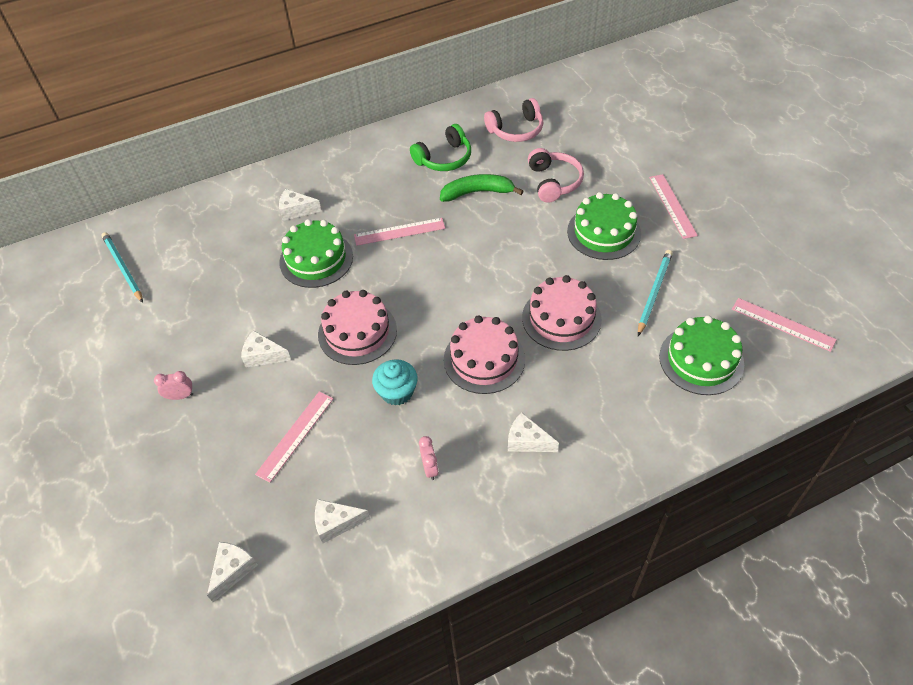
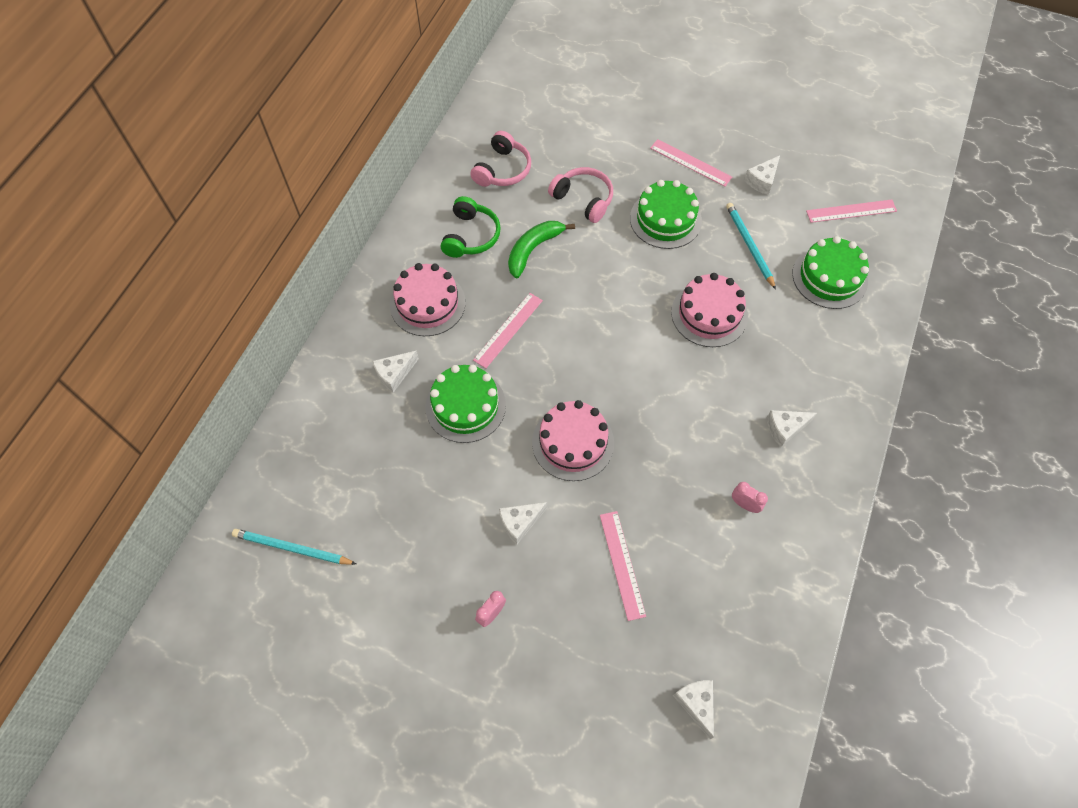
camera: 45 degrees left, 10 degrees up
(336, 523) = (727, 602): white cheese -> white cheese (762, 181)
(397, 392) = (657, 466): turquoise cupcake -> none
(484, 359) = (690, 389): pink cake -> pink cake (427, 303)

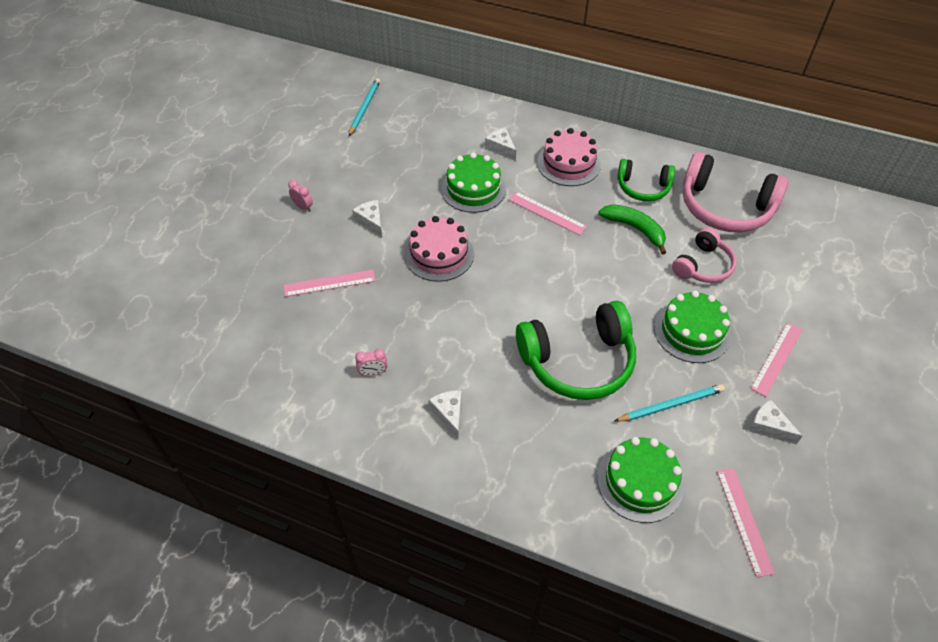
camera: 90 degrees right, 10 degrees down
(502, 169) = (725, 207): pink headphones -> pink headphones, size x1.71
(696, 704) = (211, 325): white cheese -> none
(709, 314) = (578, 361): pink cake -> green headphones
(744, 504) = (373, 373): pink clock -> pink clock turned 45 degrees clockwise

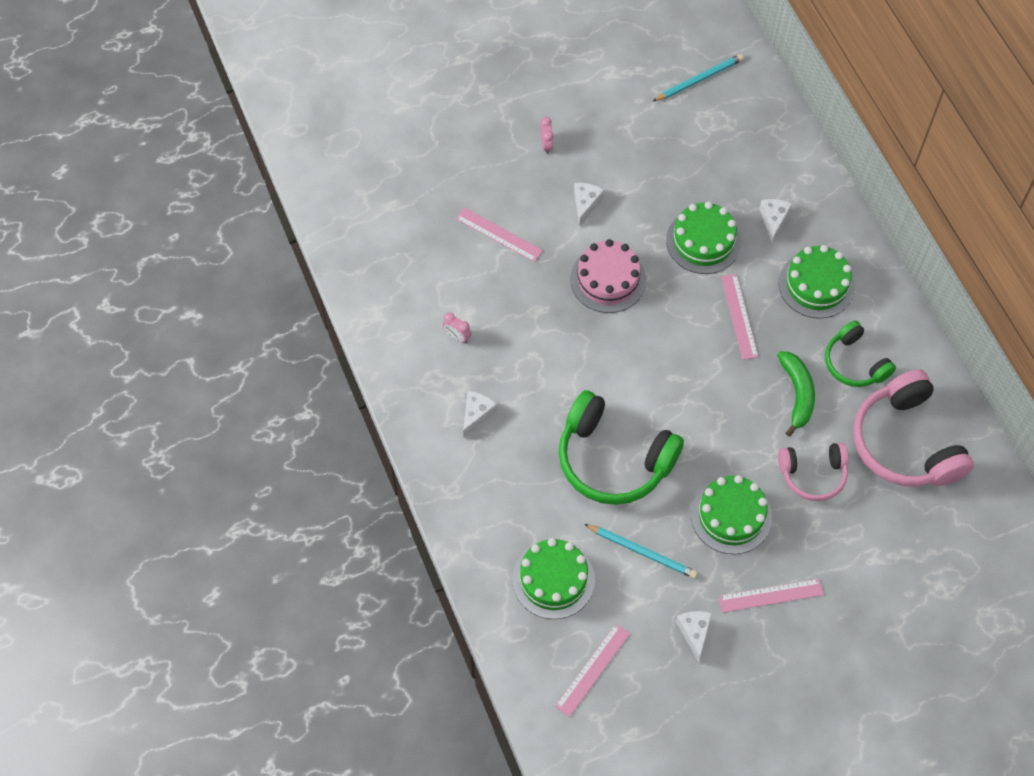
camera: 45 degrees right, 10 degrees up
(568, 163) = (816, 285): pink cake -> green cake

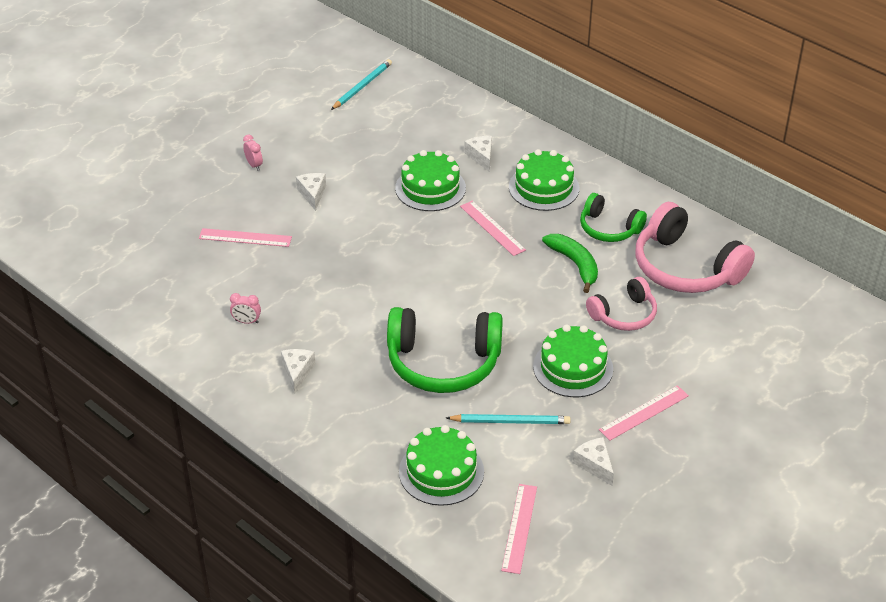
camera: 25 degrees left, 20 degrees down
(608, 279) = (362, 238): pink cake -> none

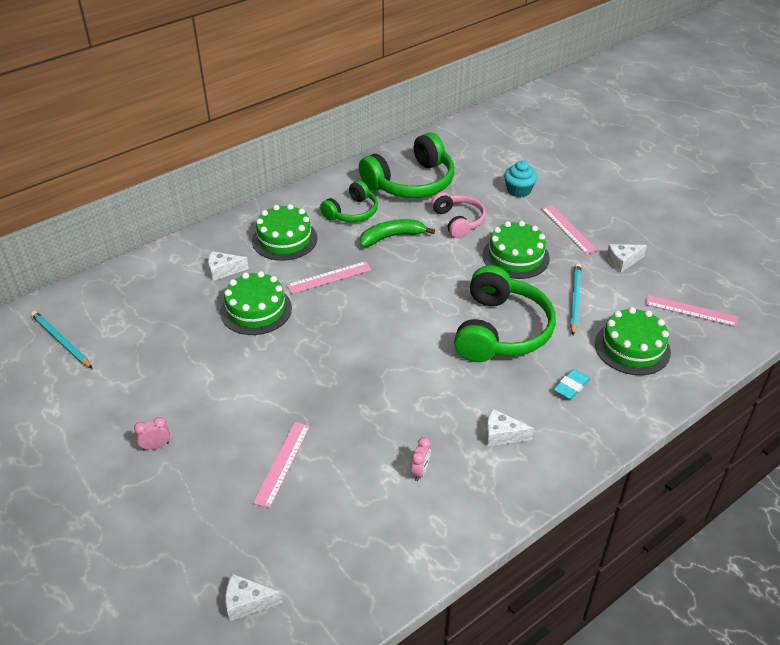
camera: 80 degrees left, 0 degrees up
(312, 194) = (229, 399): white cheese -> white cheese (247, 602)
(370, 421) = (571, 387): none -> turquoise eraser
(686, 267) = (411, 182): pink headphones -> green headphones
(709, 363) = (518, 190): none -> turquoise cupcake

